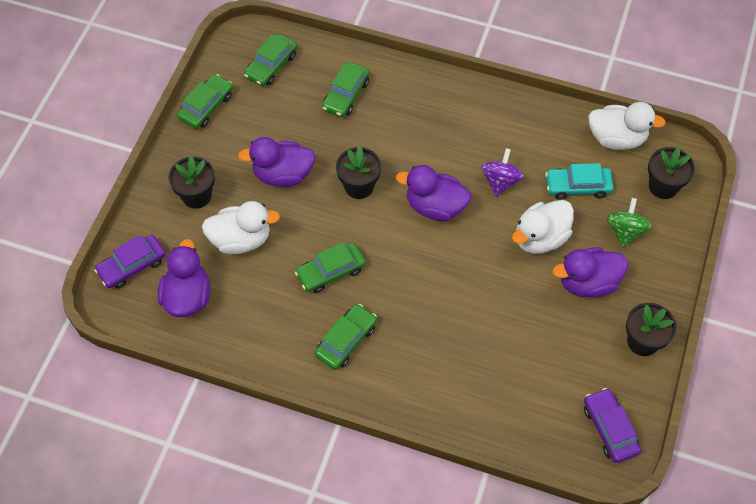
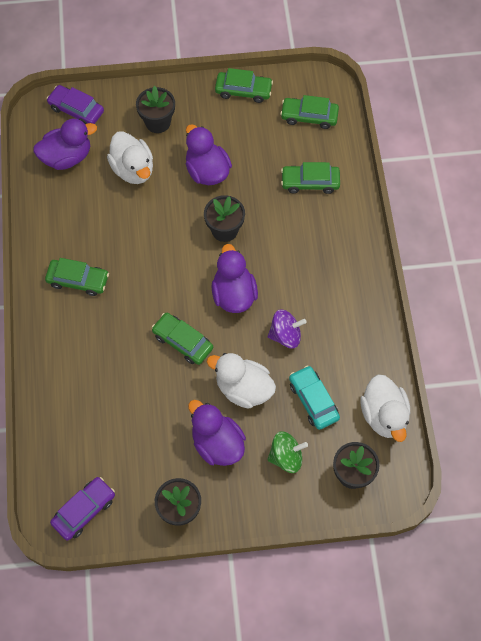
camera: 65 degrees right, 5 degrees up
(330, 272) = (134, 243): green car -> green car (183, 341)

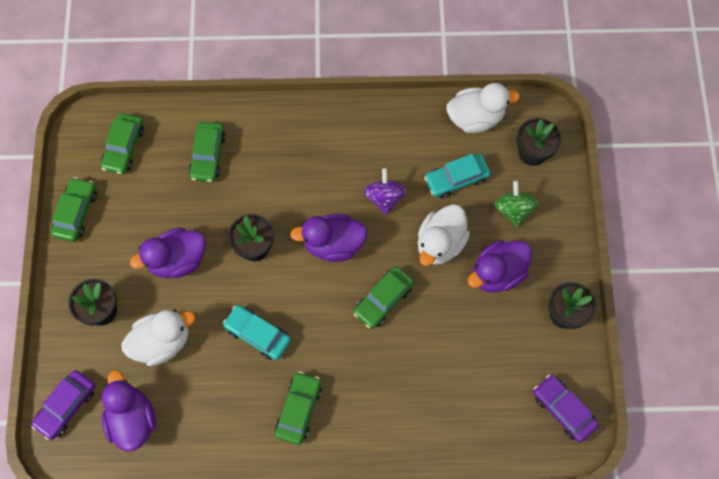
camera: 85 degrees left, 5 degrees up
(144, 241) = (258, 334): none -> turquoise car

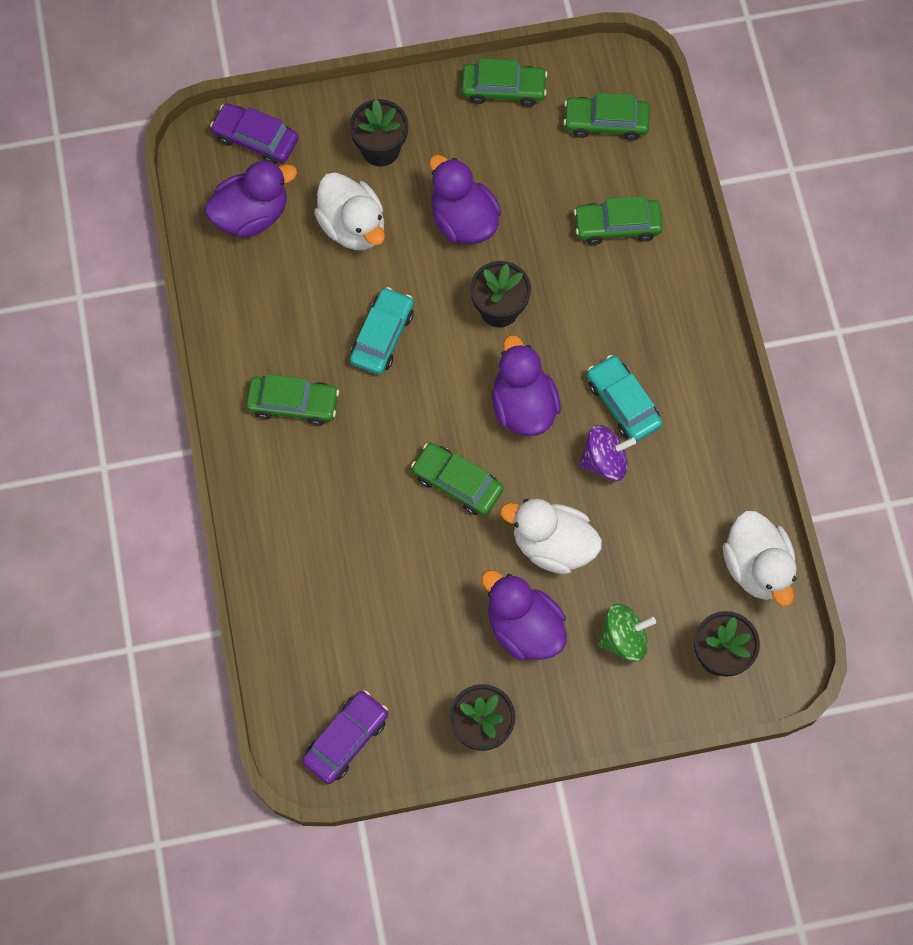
camera: 80 degrees right, 0 degrees up
(456, 179) = (654, 553): turquoise car -> turquoise car (623, 403)

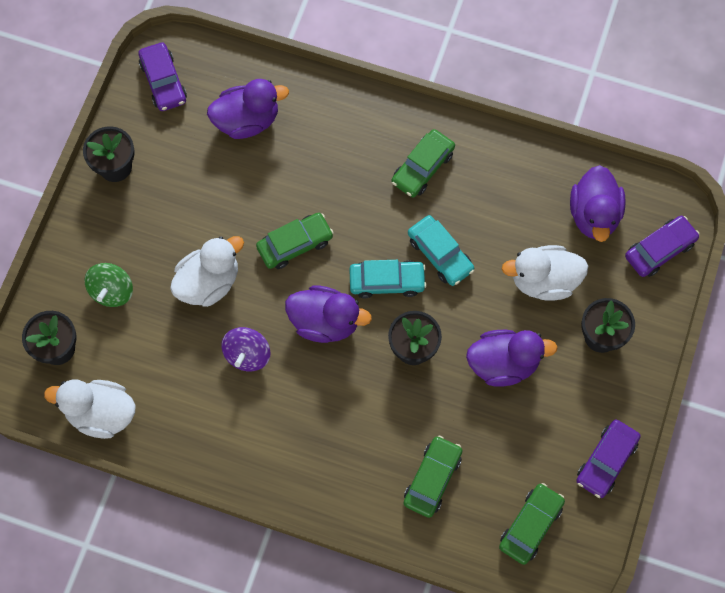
camera: 120 degrees right, 0 degrees up
(503, 89) = (606, 461): green car -> purple car
(524, 627) = (163, 230): purple duck -> purple duck (247, 120)
(623, 403) = (283, 394): turquoise car -> turquoise car (387, 281)

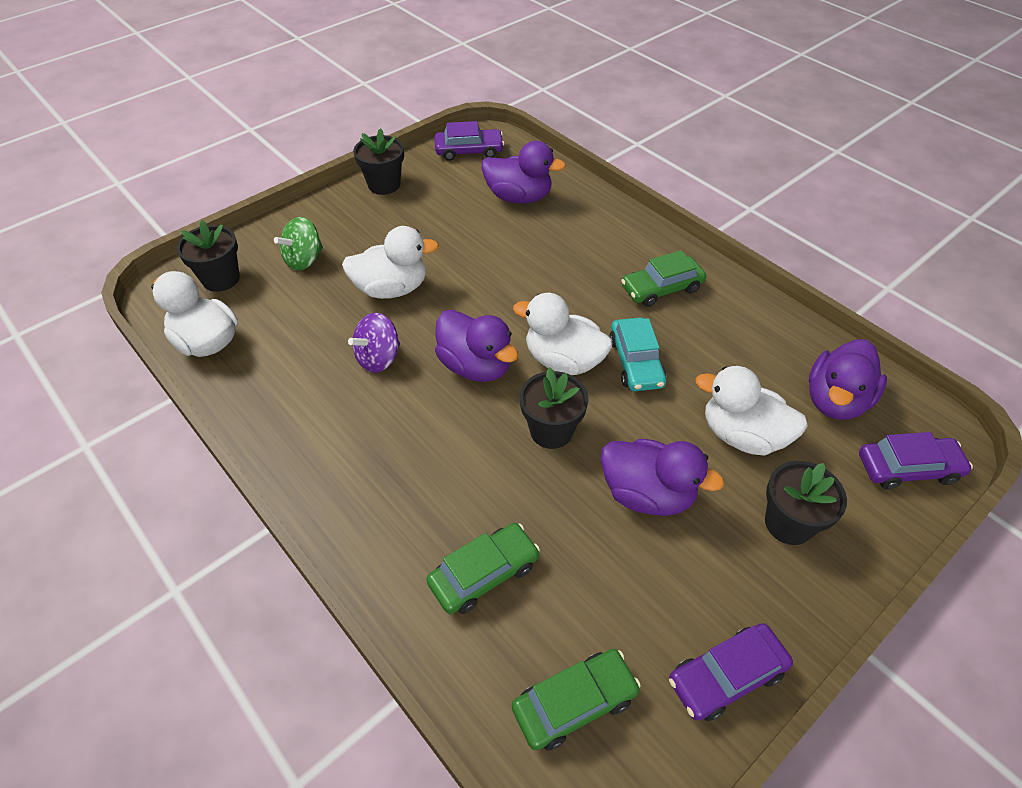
camera: 30 degrees right, 20 degrees down
(163, 81) = (469, 151): purple car -> purple car turned 105 degrees counterclockwise
(295, 244) = (494, 294): green car -> none
(387, 281) = (563, 361): turquoise car -> white duck

